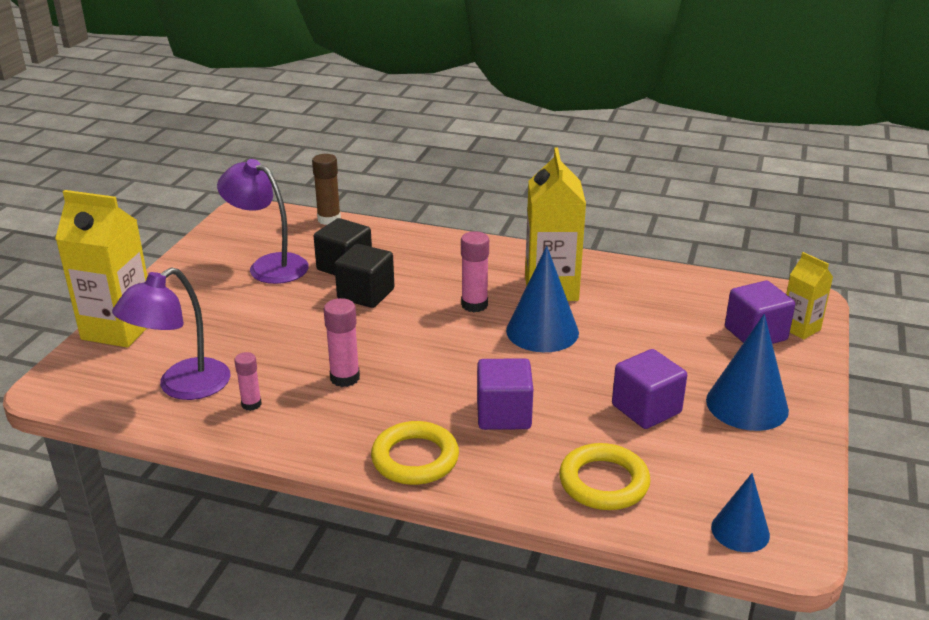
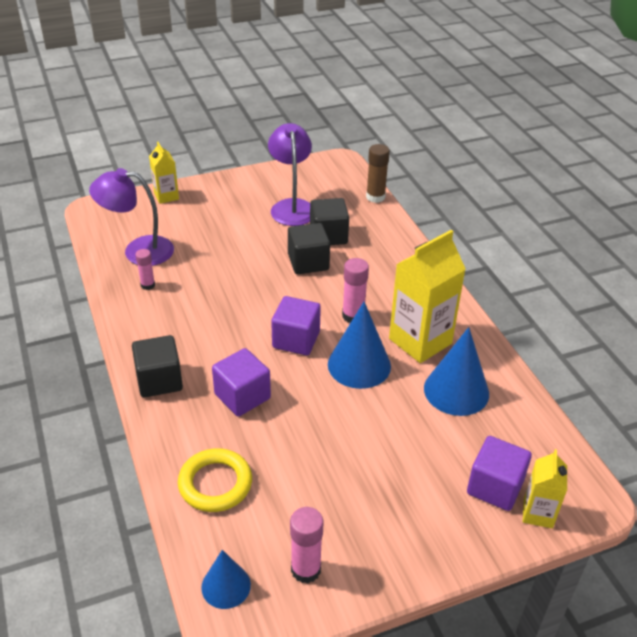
camera: 50 degrees right, 10 degrees up
(118, 329) = (166, 196): yellow carton -> yellow carton, size x0.54
(345, 378) = (209, 306): pink glue stick -> pink glue stick (306, 569)
(415, 458) = (159, 380): yellow ring -> black cube
(646, 409) = (321, 466): purple cube -> purple cube (296, 340)
(747, 405) = (387, 524): blue cone -> blue cone (456, 391)

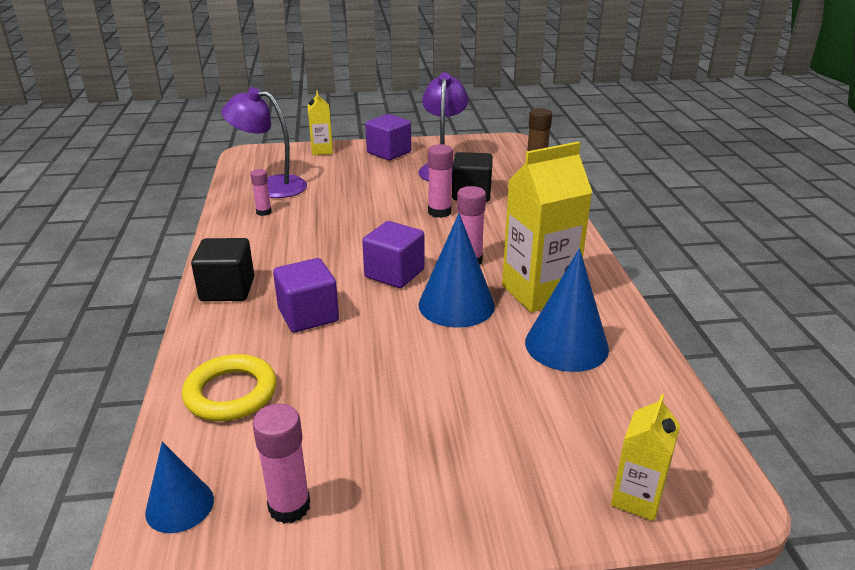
camera: 15 degrees right, 10 degrees down
(308, 262) = (439, 212): black cube -> pink glue stick
(495, 487) = (584, 456): purple cube -> purple cube (389, 152)

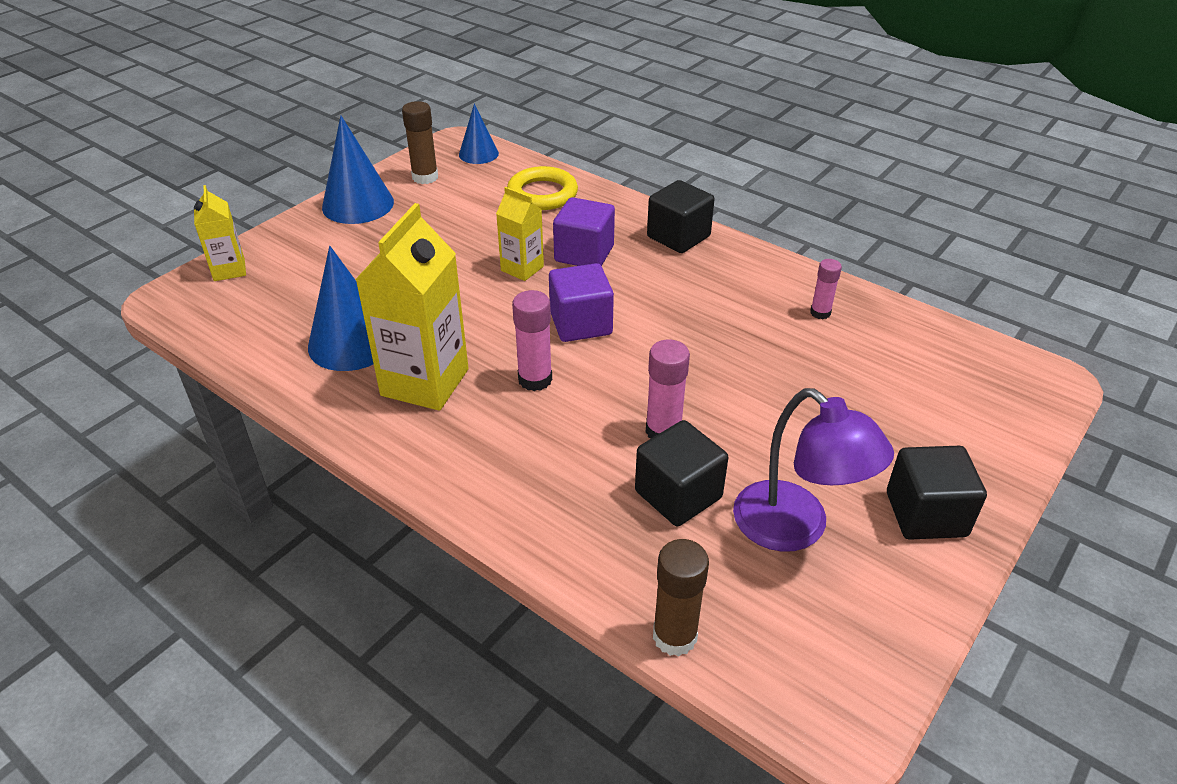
camera: 135 degrees right, 10 degrees up
(270, 186) = (896, 347): purple lamp -> none
(289, 506) = (425, 177): pink glue stick -> brown glue stick
(322, 150) = (1000, 450): yellow carton -> yellow carton (522, 268)
(389, 152) = (926, 514): purple cube -> black cube
(456, 305) = (485, 326): blue cone -> blue cone (358, 204)

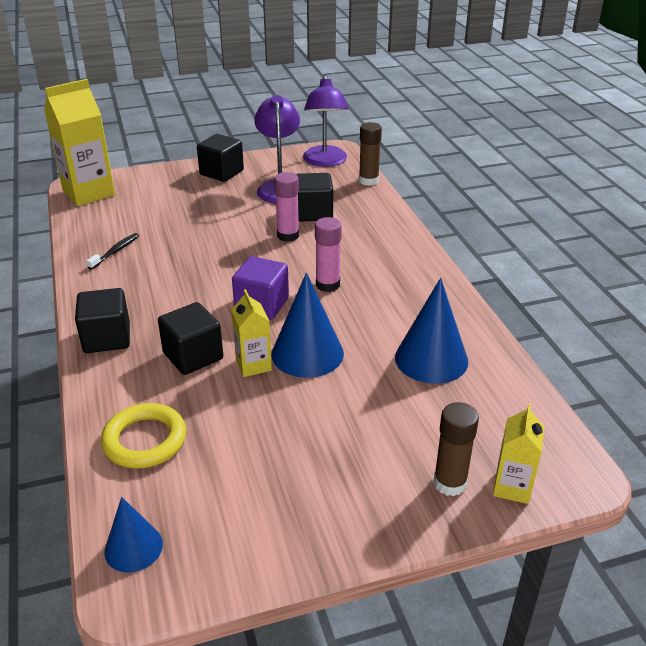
camera: 145 degrees left, 5 degrees down
(358, 204) = (335, 524): blue cone -> blue cone (307, 353)
(425, 177) = (229, 534): brown glue stick -> brown glue stick (450, 483)
(425, 382) = (397, 310): yellow carton -> yellow carton (89, 193)
(584, 254) = (193, 356): purple cube -> black cube
(812, 656) = (325, 161): none -> purple lamp
(820, 313) = (115, 251): pink glue stick -> black toothbrush

